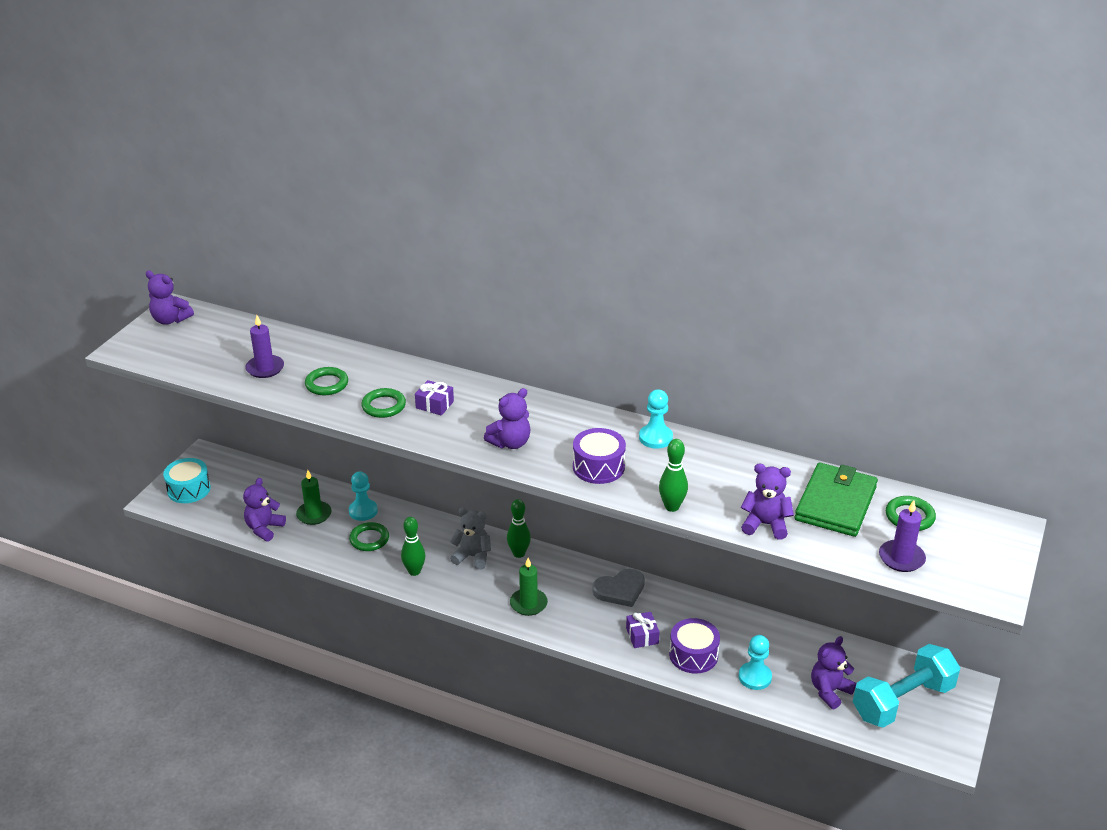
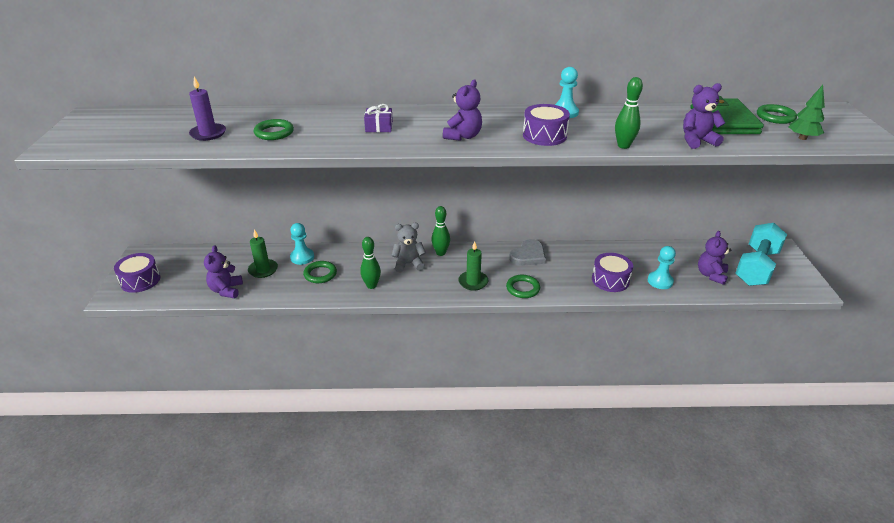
camera: 25 degrees left, 0 degrees up
(170, 320) = (91, 121): purple teddy bear -> none
(189, 489) = (140, 280): turquoise drum -> purple drum
(383, 406) = (337, 136): green ring -> green ring (523, 288)
(642, 636) = (567, 279): purple gift -> none
(901, 558) = (802, 138): purple candle -> green tree

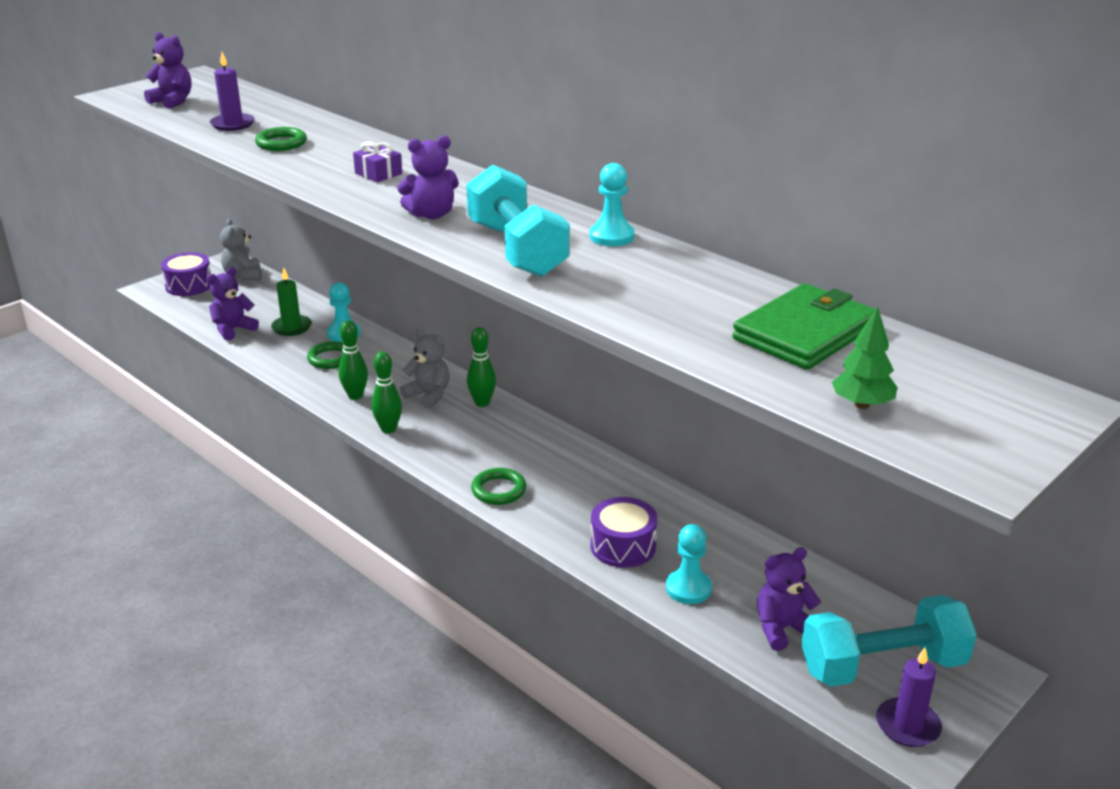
camera: 45 degrees right, 5 degrees down
(171, 256) = (243, 276): none -> grey teddy bear
(473, 282) = (458, 451): green candle -> none
(528, 255) = (576, 460): grey heart -> none
(544, 136) = (516, 250): purple drum -> turquoise dumbbell
(623, 146) = (576, 299): green bowling pin -> green bowling pin (388, 429)
(697, 141) = (687, 336): purple teddy bear -> purple teddy bear (173, 101)
(775, 117) = (906, 364): green ring -> none
(796, 283) = (907, 725): none -> purple candle

